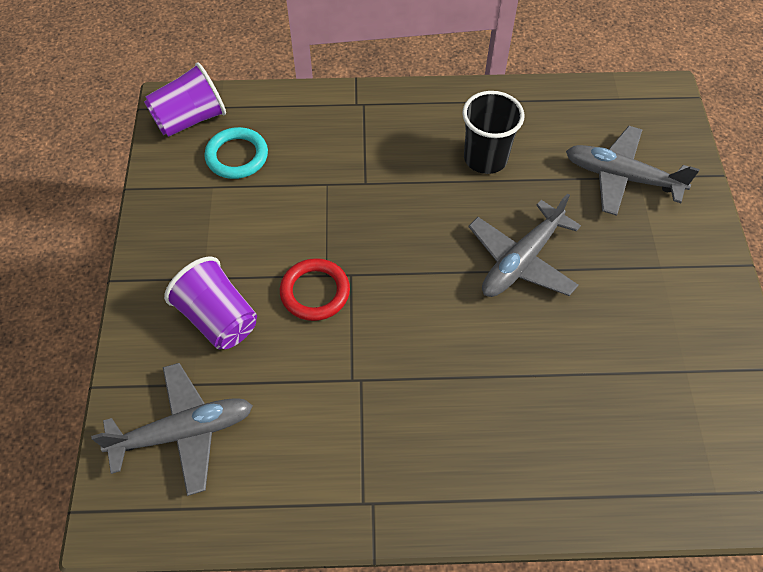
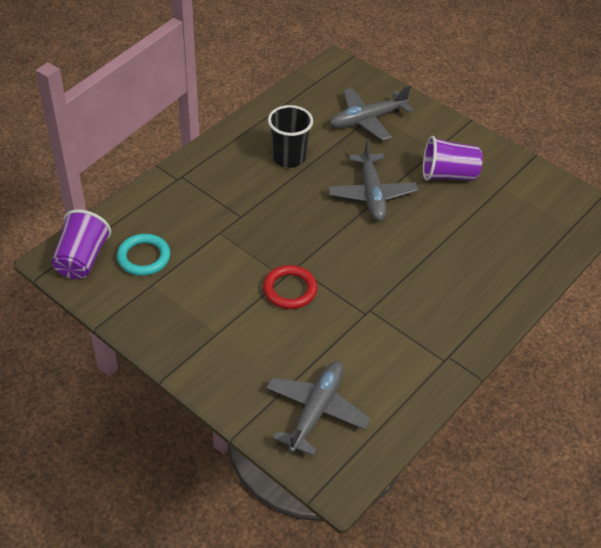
camera: 50 degrees left, 10 degrees down
(218, 318) = (255, 345): purple cup -> purple cup (448, 175)

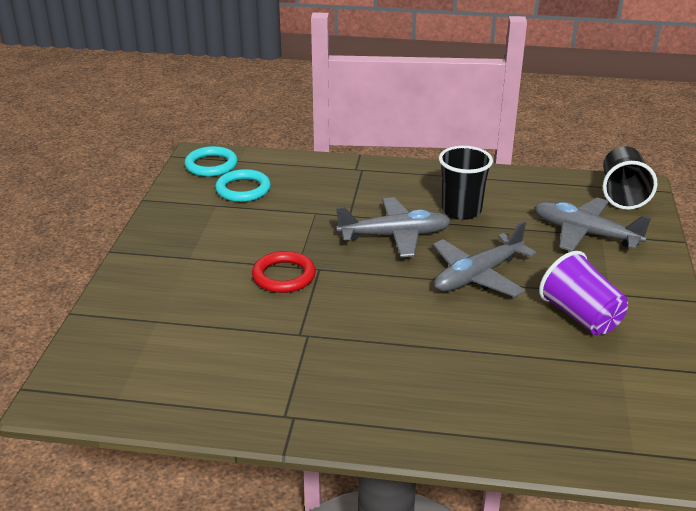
camera: 60 degrees right, 15 degrees down
(82, 259) = (211, 165): purple cup -> turquoise ring
(316, 411) = (138, 350): grey plane -> grey plane (395, 235)
(339, 76) = (622, 194): none -> black cup

